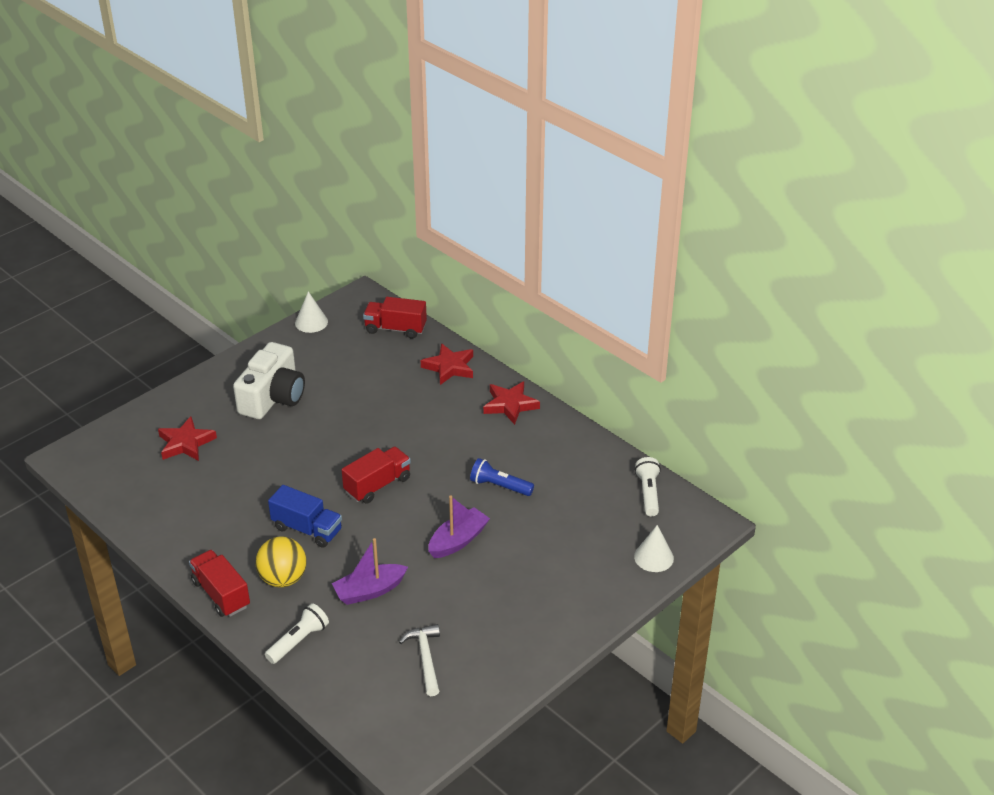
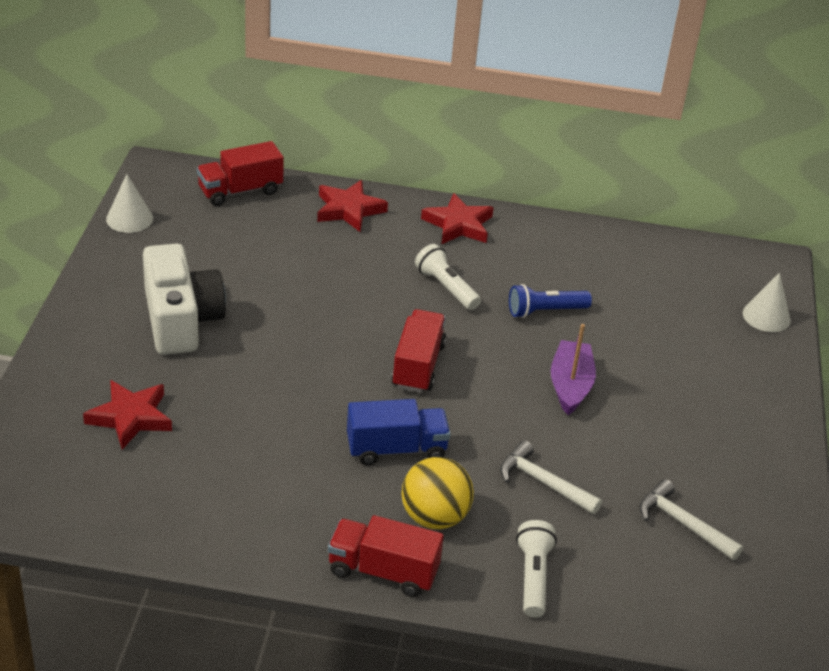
camera: 40 degrees left, 0 degrees up
(369, 591) = (543, 482): purple boat -> white hammer
(648, 493) = (690, 257): white flashlight -> white flashlight (446, 287)

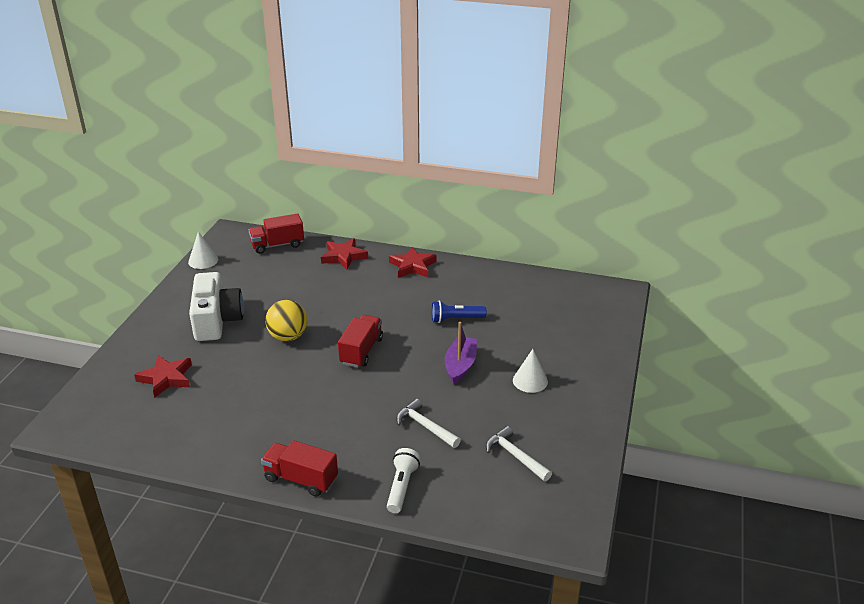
camera: 10 degrees right, 5 degrees down
(396, 449) = (332, 402): blue truck -> none
(434, 517) = (345, 446): yellow ball -> yellow ball (288, 337)
(446, 287) = (394, 304): white flashlight -> none
(766, 316) = (607, 325): white cone -> white cone (530, 381)

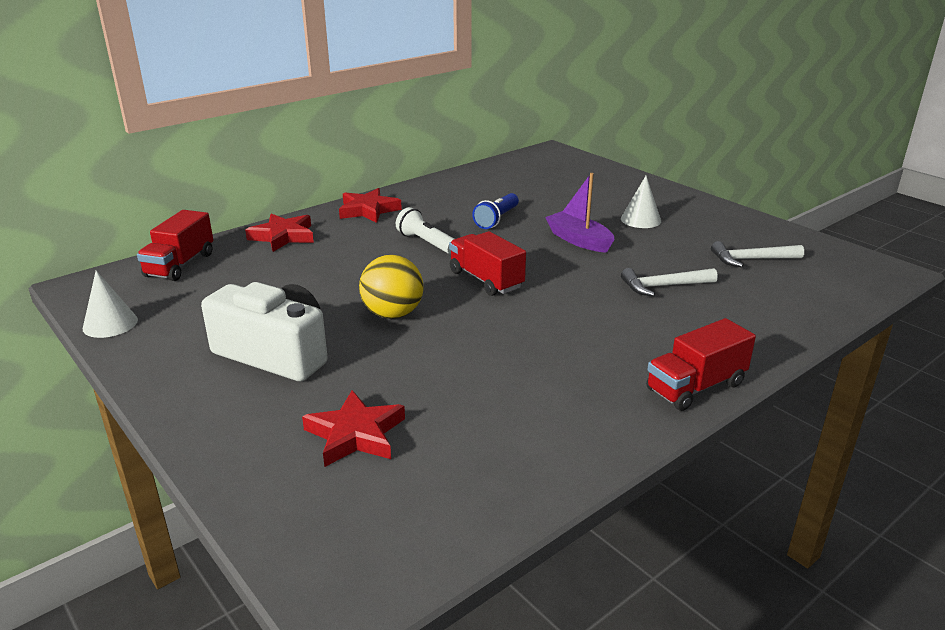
camera: 55 degrees left, 5 degrees down
(402, 487) = (758, 328): white flashlight -> white flashlight (426, 242)

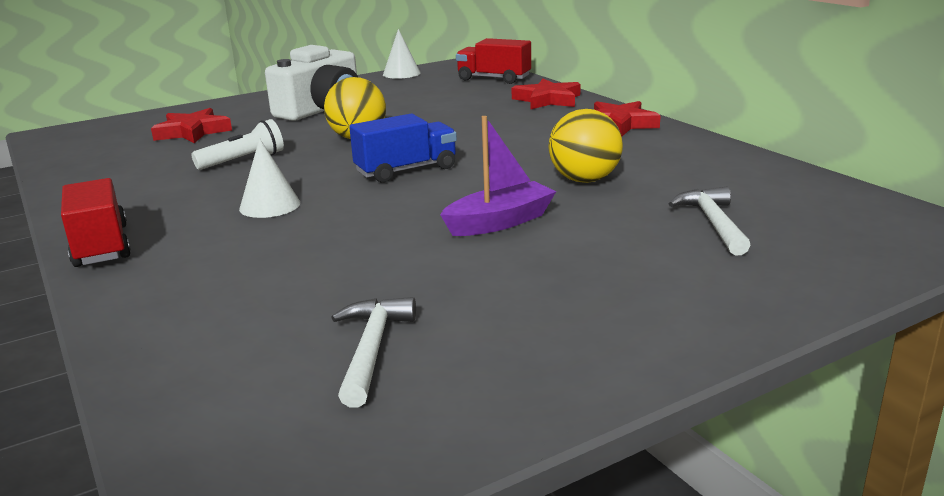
camera: 100 degrees right, 5 degrees down
(426, 242) = (516, 147): white flashlight -> white flashlight (243, 160)
(486, 280) = (406, 170): red truck -> blue truck
(497, 219) = (584, 180): blue flashlight -> yellow ball
(640, 220) = (574, 275): white cone -> white cone (270, 205)
(663, 286) = (327, 260): white hammer -> white hammer (713, 223)

